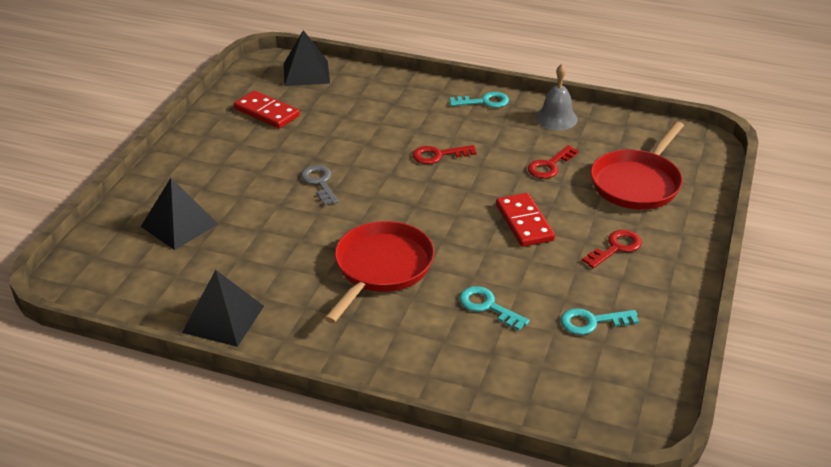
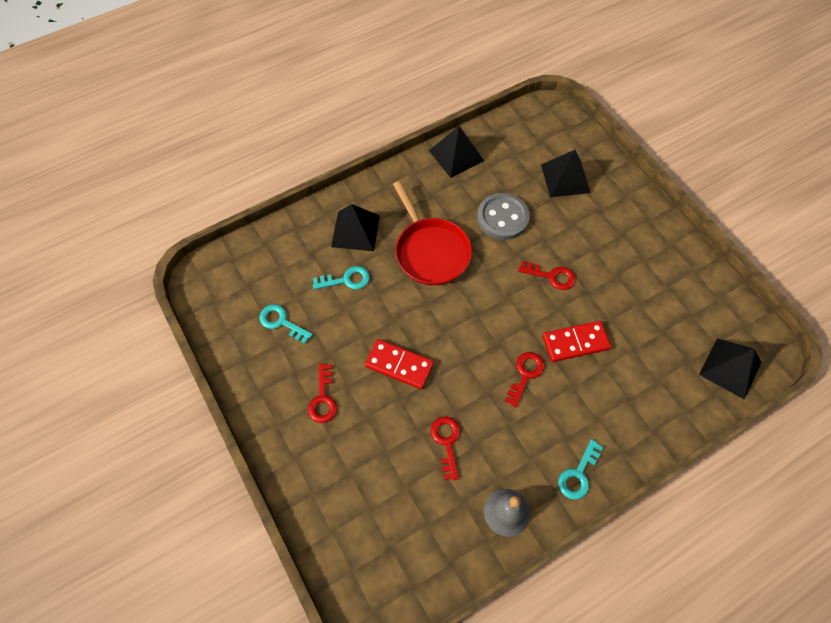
camera: 130 degrees right, 25 degrees up
(267, 112) = (679, 301): red domino -> red domino (575, 343)
(281, 242) = (502, 218): none -> grey button
(319, 183) = (551, 276): grey key -> red key
(422, 337) = (355, 231): none -> black pyramid
(592, 322) = (281, 322): turquoise key -> turquoise key turned 90 degrees counterclockwise
(637, 183) = (371, 487): red pan -> none

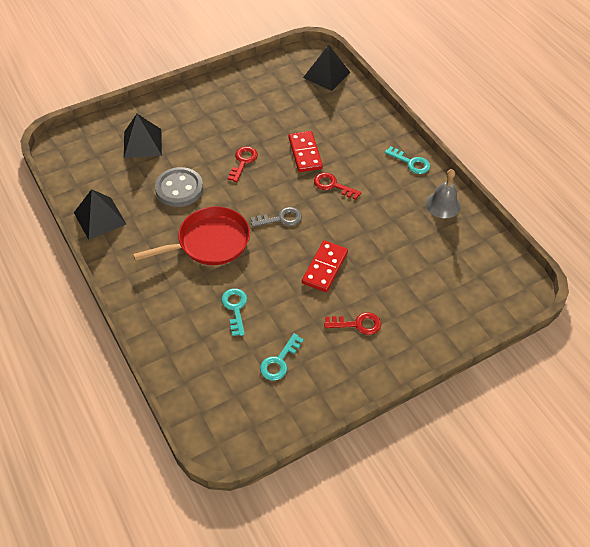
camera: 90 degrees left, 10 degrees down
(355, 231) = (179, 301): black pyramid -> none
(446, 442) = (392, 238): red key -> none
(468, 318) = (281, 219): none -> grey key

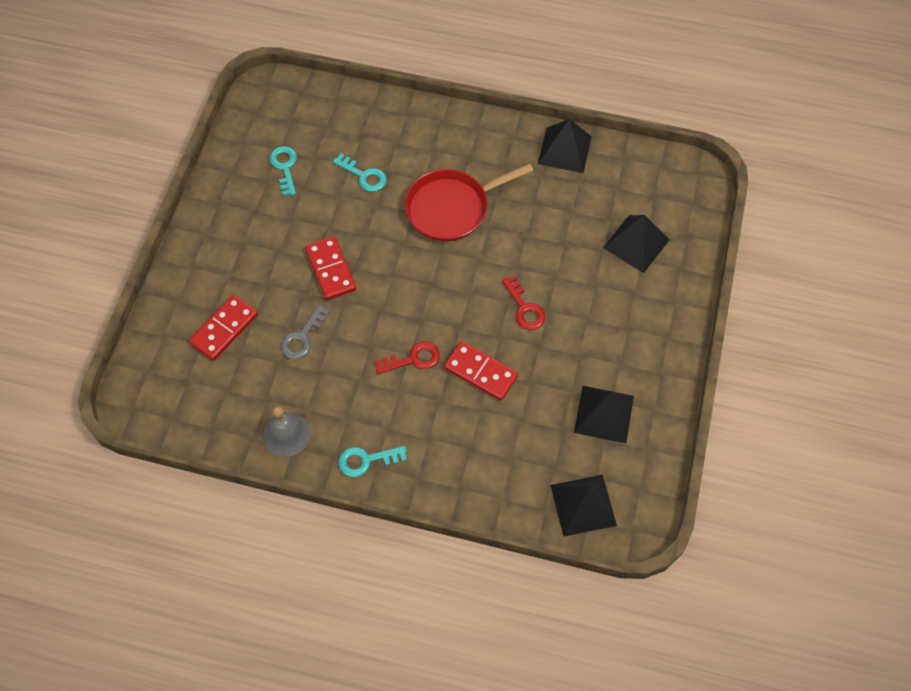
camera: 135 degrees right, 10 degrees up
(179, 189) = (541, 230): grey button -> none
(209, 242) = (452, 208): red pan -> red pan turned 45 degrees clockwise
(269, 95) = (604, 414): none -> black pyramid
(281, 219) = (420, 281): grey key -> grey key (302, 337)
(357, 324) = (253, 245): red key -> none
(427, 287) = (224, 329): none -> red domino

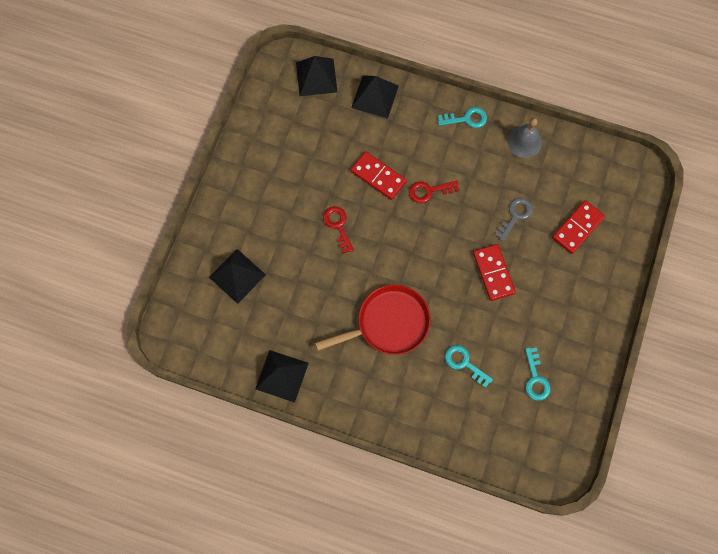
camera: 175 degrees left, 10 degrees up
(604, 414) = (290, 138): black pyramid -> black pyramid (375, 96)

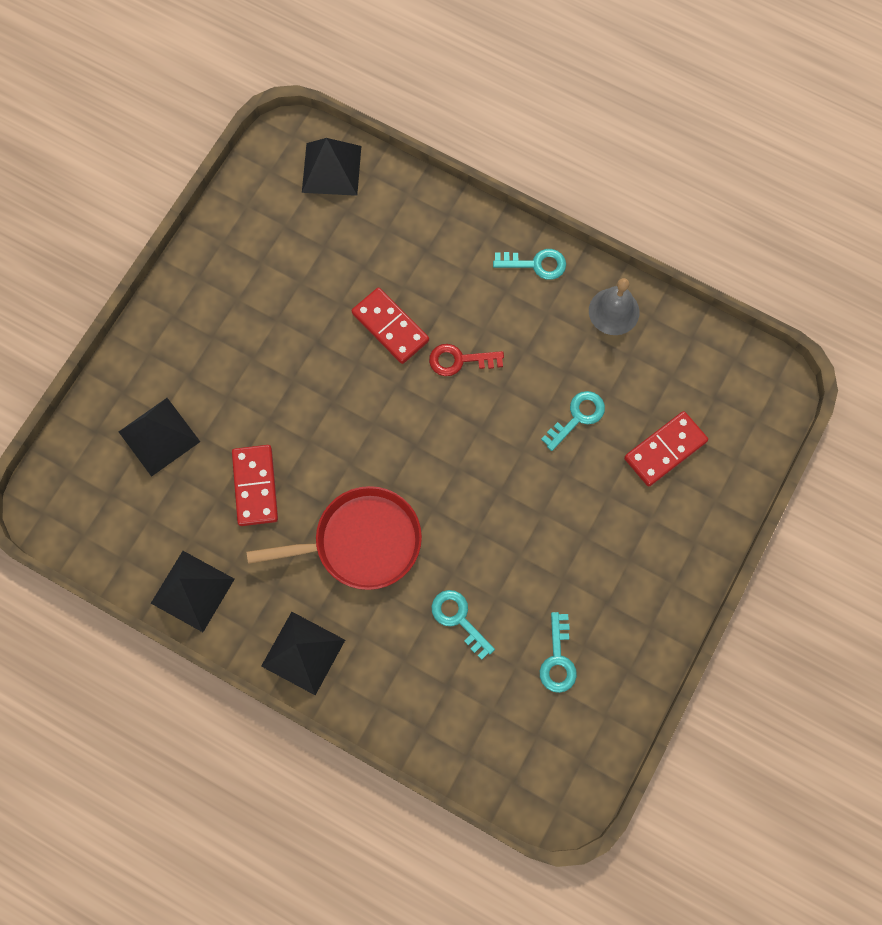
camera: 10 degrees right, 0 degrees up
(338, 225) = (317, 388): red key -> none
(375, 96) = (409, 210): black pyramid -> black pyramid (303, 653)
(493, 273) = (528, 495): red domino -> red domino (255, 486)
(515, 216) = (577, 417): grey key -> turquoise key

